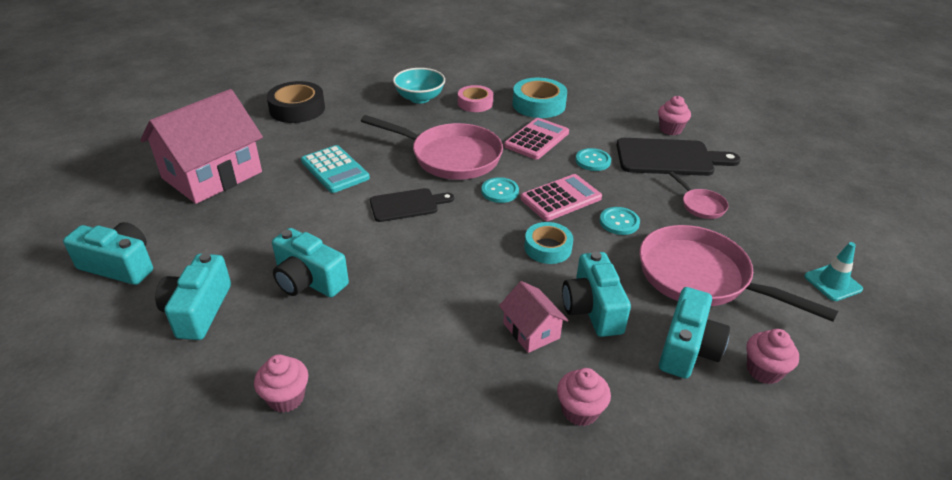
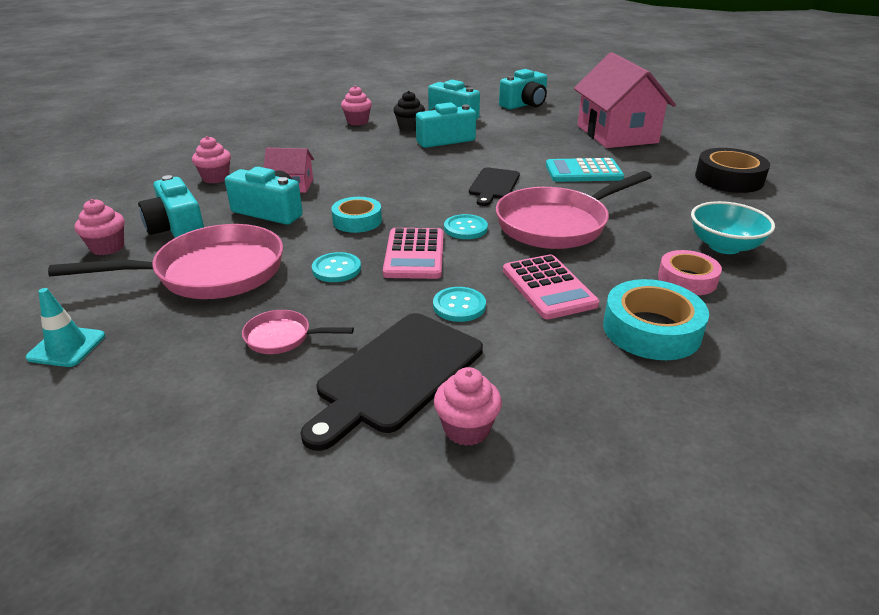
camera: 125 degrees right, 5 degrees down
(279, 330) = (409, 127): none -> black cupcake

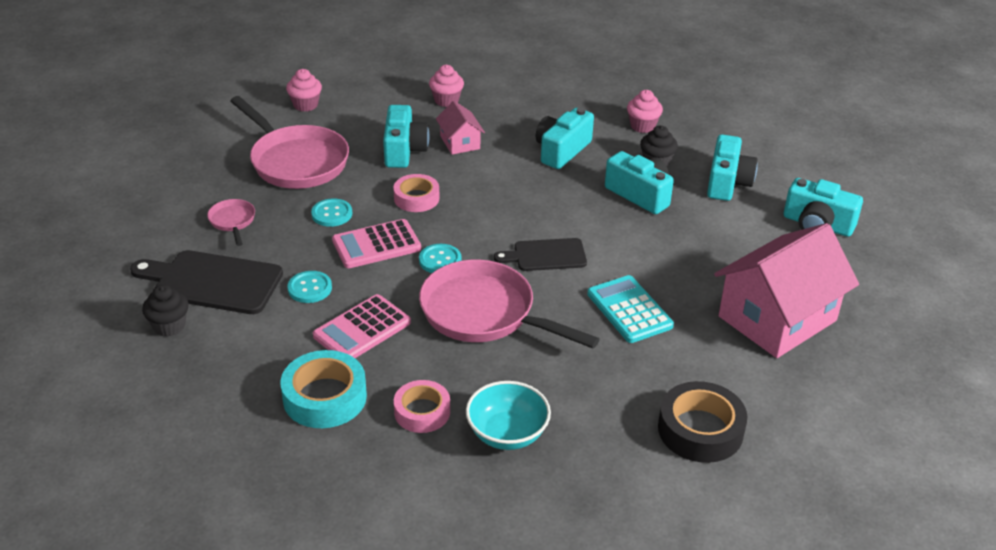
camera: 65 degrees right, 5 degrees up
(67, 347) = (187, 146): turquoise traffic cone -> none
(177, 229) = (348, 121): turquoise camera -> turquoise camera (562, 151)
(357, 221) = (416, 198): turquoise tape -> pink tape
(466, 429) = (169, 326): pink cupcake -> black cupcake

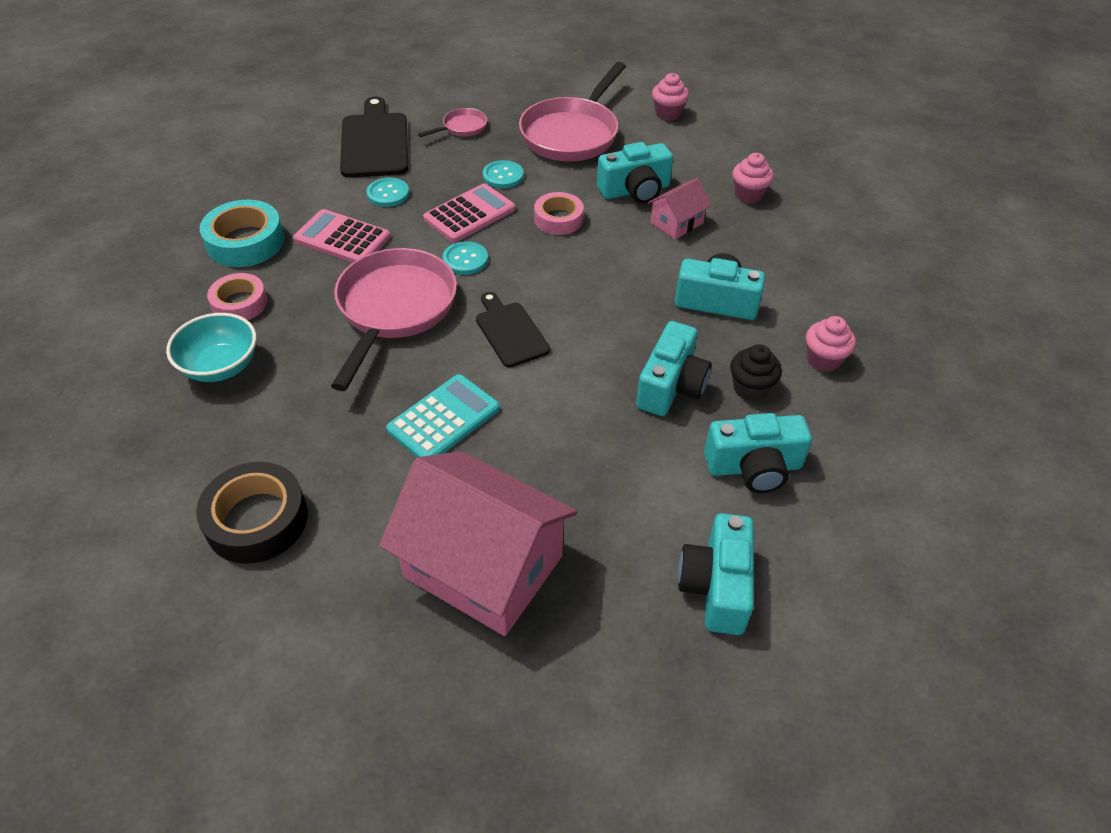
camera: 70 degrees right, 10 degrees up
(169, 326) = (310, 139): black cupcake -> none
(376, 245) = (469, 214): pink calculator -> pink calculator turned 90 degrees clockwise

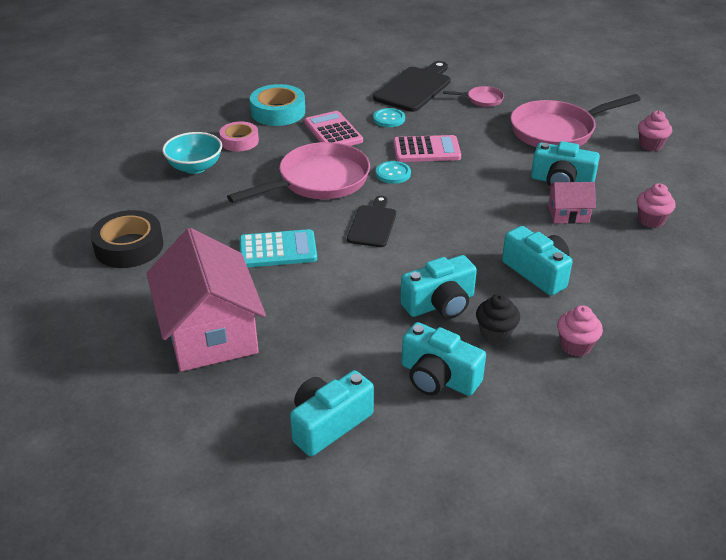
camera: 40 degrees right, 10 degrees down
(503, 176) = (476, 137): turquoise button -> none
(558, 219) = (483, 177): pink tape -> none

